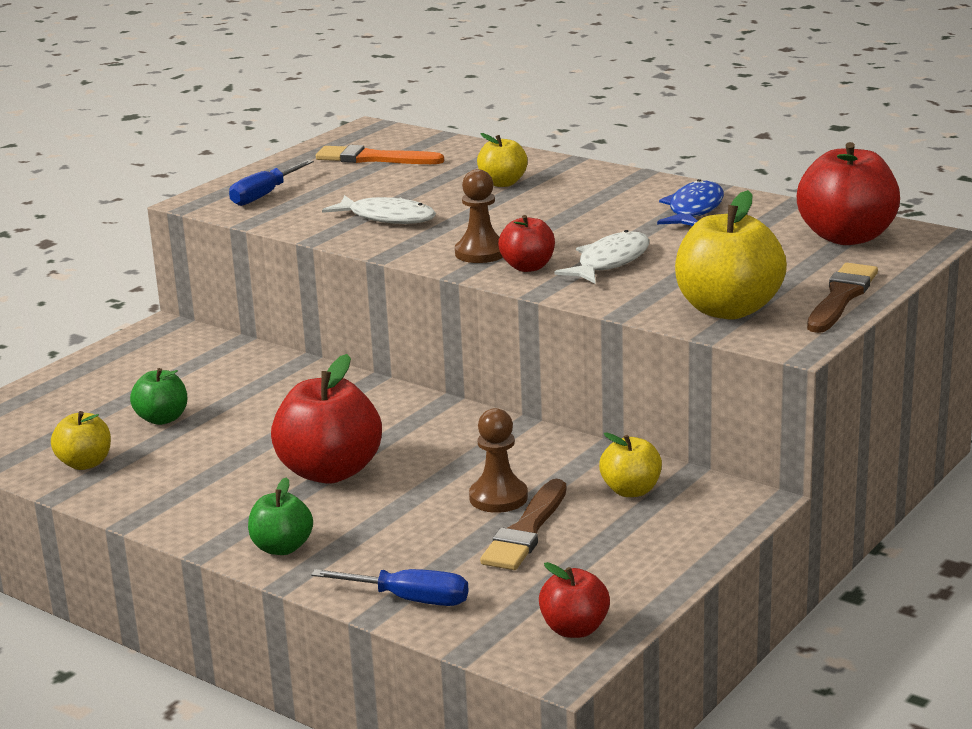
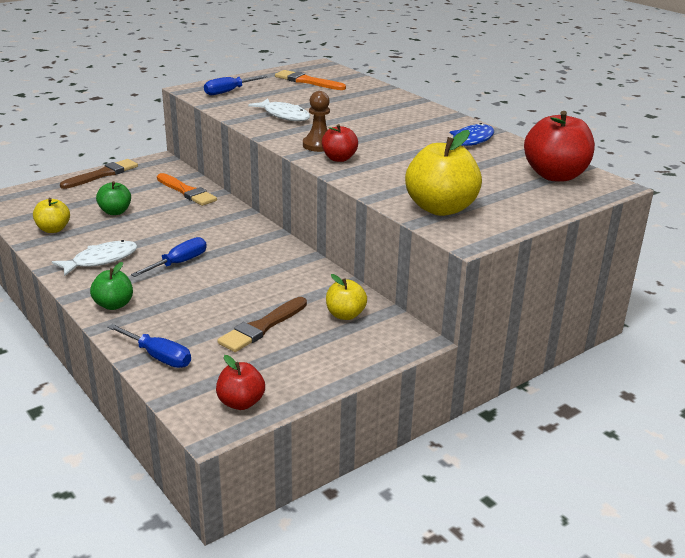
camera: 15 degrees right, 5 degrees up
(251, 367) = (187, 192): none -> orange brush
(330, 472) = (179, 263): red apple -> blue screwdriver
(498, 498) = (262, 301): brown pawn -> none
(503, 183) = (368, 107): yellow apple -> none
(610, 262) = (391, 164): white fish -> white fish (101, 260)
(841, 297) = (522, 214): brown brush -> brown brush (102, 174)

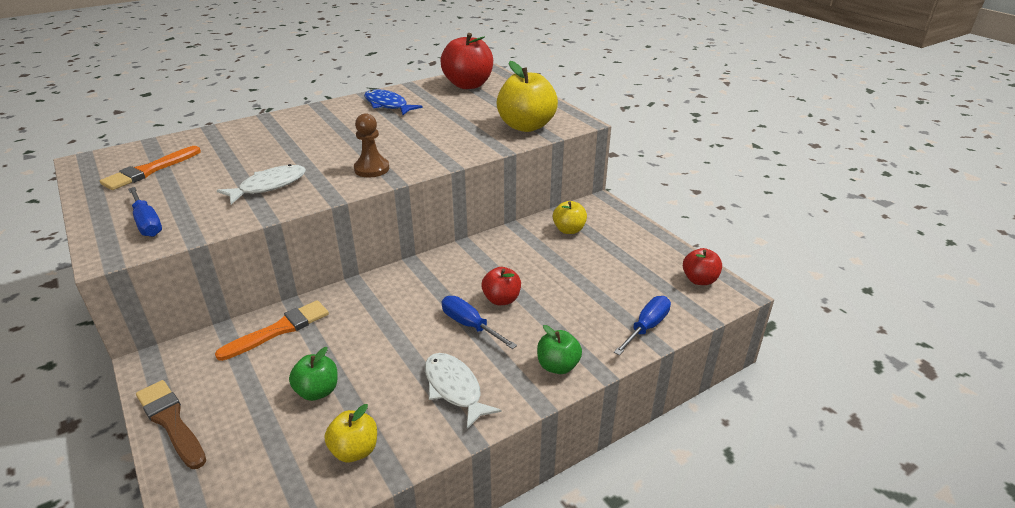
camera: 85 degrees left, 5 degrees up
(262, 327) = (591, 270): brown brush -> none
(339, 158) = (411, 160): red apple -> red apple (501, 299)

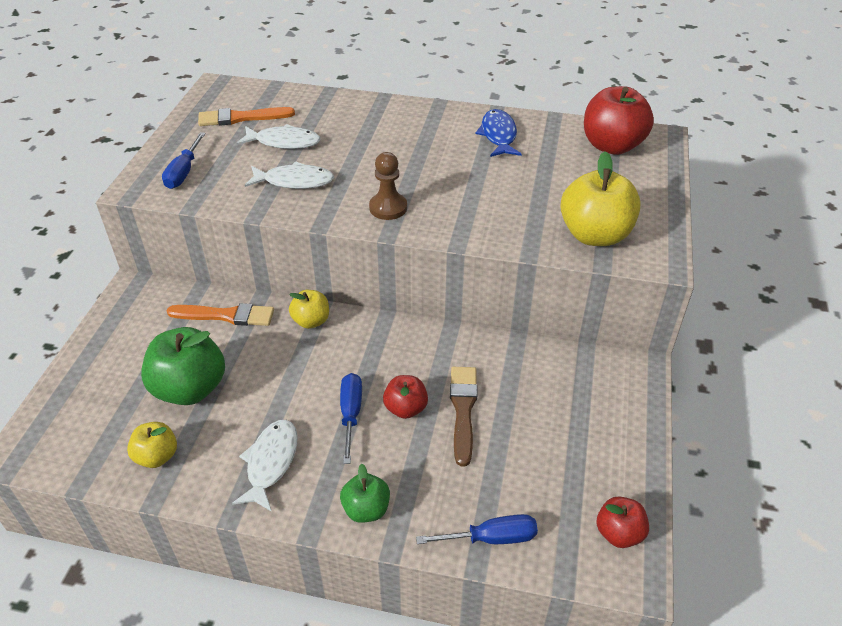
camera: 45 degrees right, 10 degrees up
(171, 421) = (96, 344): brown brush -> brown brush (463, 410)
(219, 169) = (284, 142): none -> white fish
(317, 391) = (190, 388): green apple -> green apple, size x1.81
(569, 230) = (563, 378): yellow apple -> yellow apple (311, 321)

